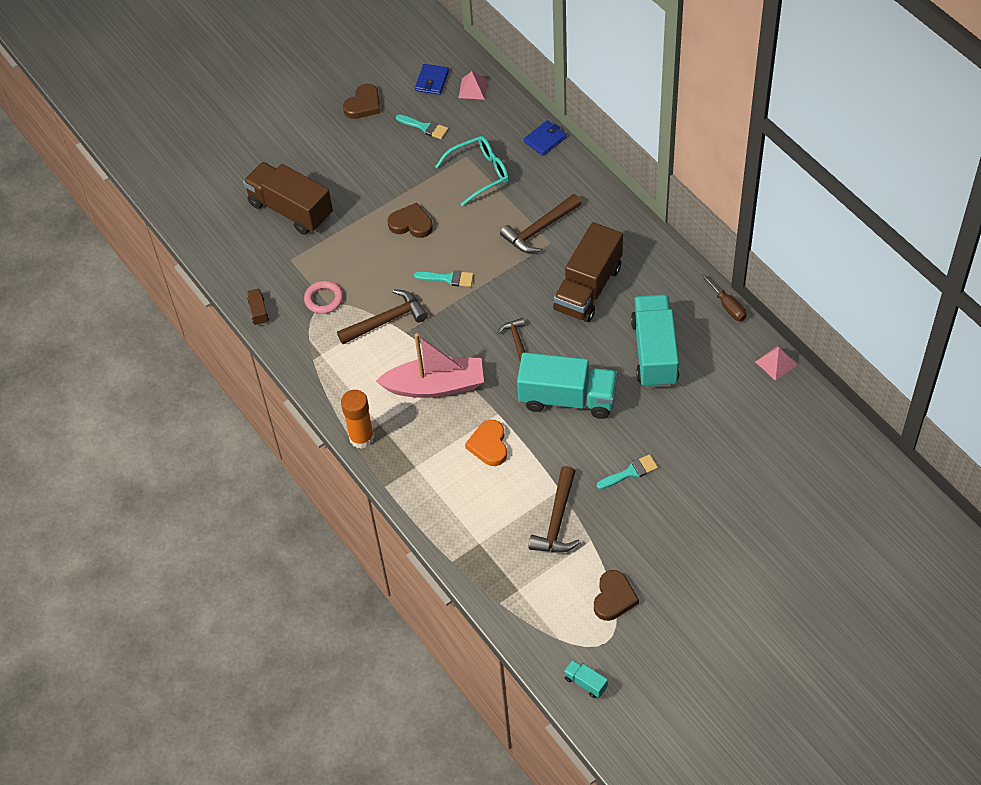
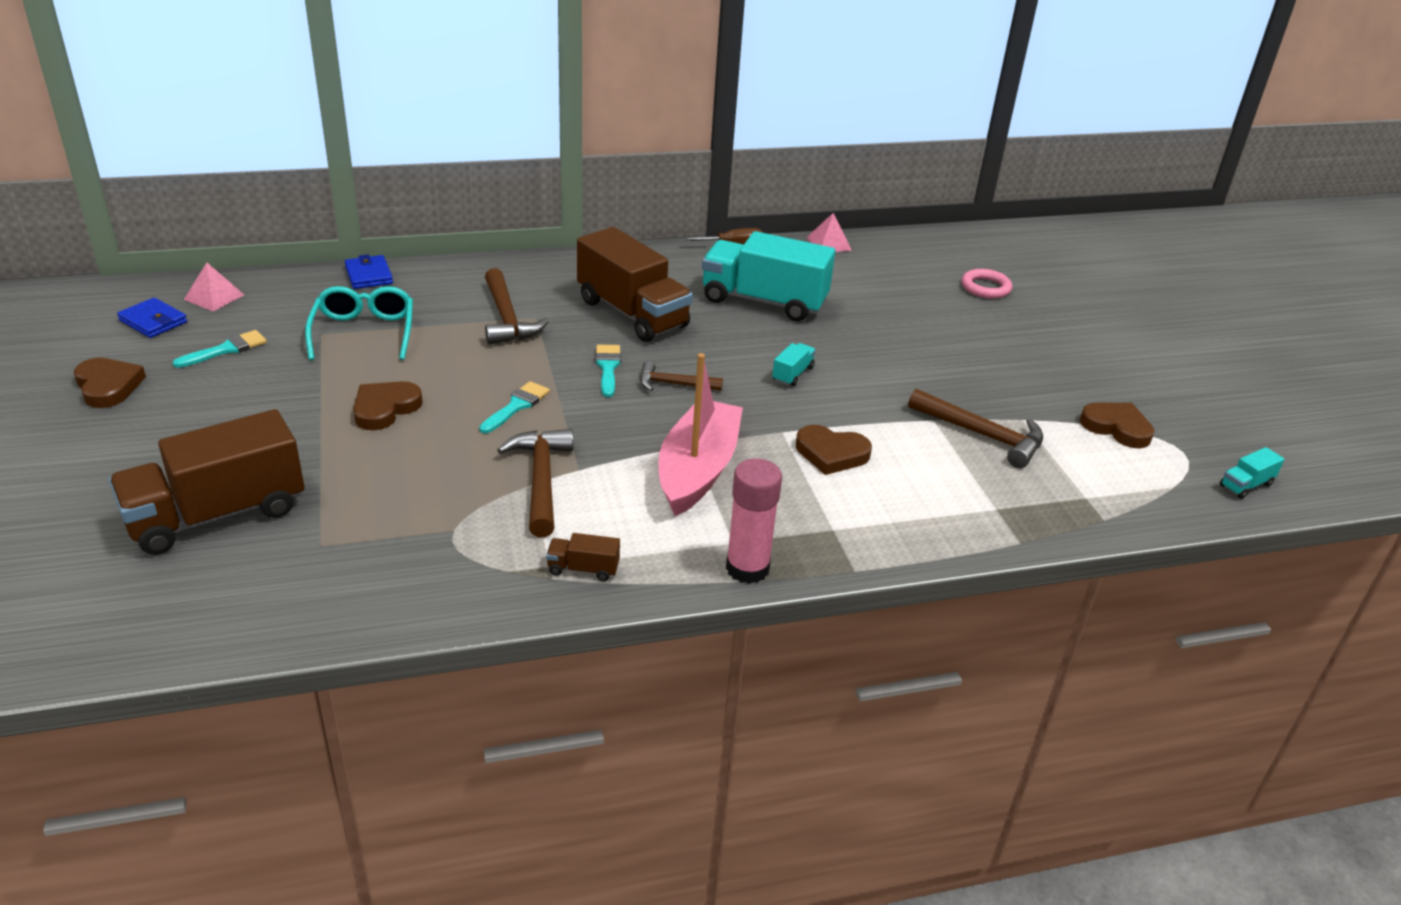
camera: 75 degrees left, 20 degrees down
(258, 311) = (393, 614): brown truck -> brown truck (583, 569)
(324, 299) = (440, 531): pink ring -> pink ring (985, 287)
(361, 438) = (747, 568): orange glue stick -> pink glue stick
(489, 445) = (831, 454): orange heart -> brown heart
(567, 398) = (792, 374): turquoise truck -> turquoise truck, size x0.41
(630, 472) = (931, 364): turquoise brush -> turquoise brush (608, 367)

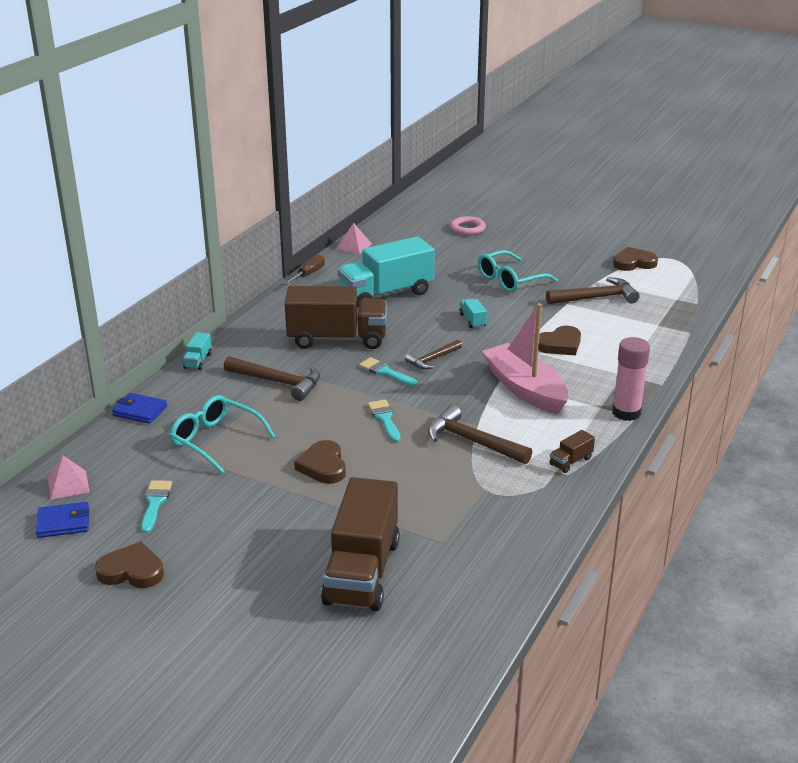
camera: 45 degrees left, 5 degrees down
(921, 360) = (510, 280): none -> turquoise glasses
(1246, 485) = (712, 258): turquoise truck -> turquoise truck (198, 361)

